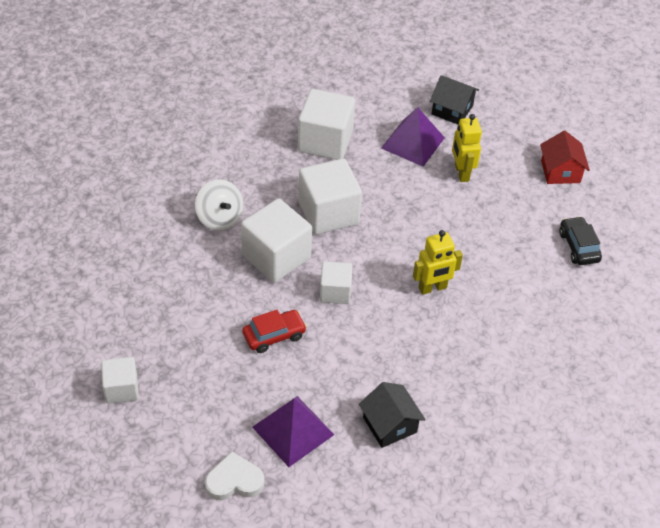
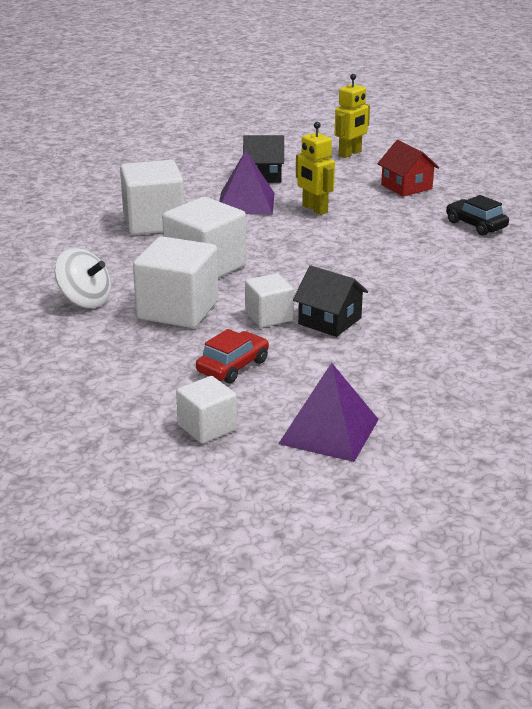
camera: 25 degrees left, 20 degrees down
(121, 389) = (83, 464): white cube -> white cube (207, 427)
(234, 481) = (301, 495): white heart -> none
(389, 425) = (430, 392): black house -> black house (330, 321)
(432, 288) = (368, 286): yellow robot -> yellow robot (350, 154)

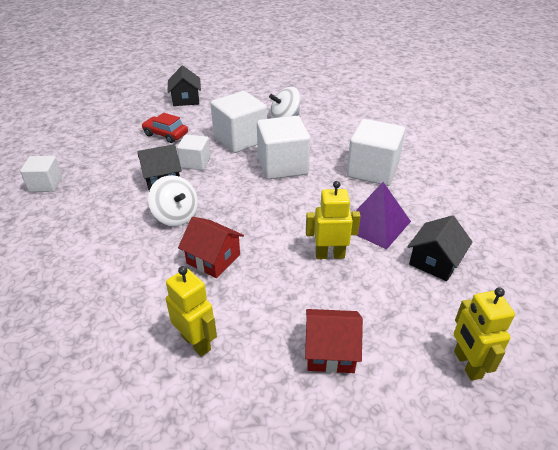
camera: 125 degrees right, 10 degrees up
(105, 401) = (186, 99): none -> black house
(207, 427) = (132, 113): white cube -> white cube (46, 184)
(233, 366) = (165, 134): red car -> red car turned 135 degrees clockwise
(329, 431) = (82, 137): purple pyramid -> none
(372, 287) = (176, 216): none -> white spinning top
(394, 249) = (213, 259): none -> red house
(476, 225) = (196, 342): black car -> yellow robot

